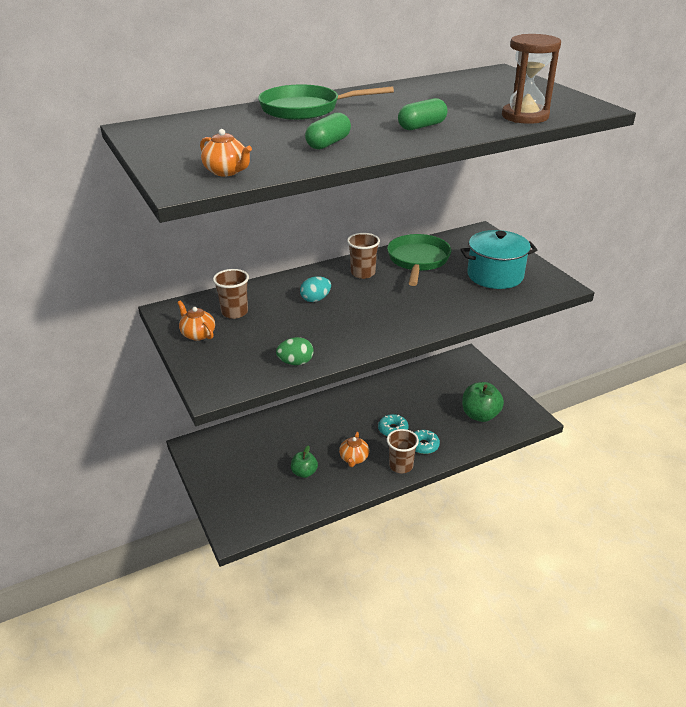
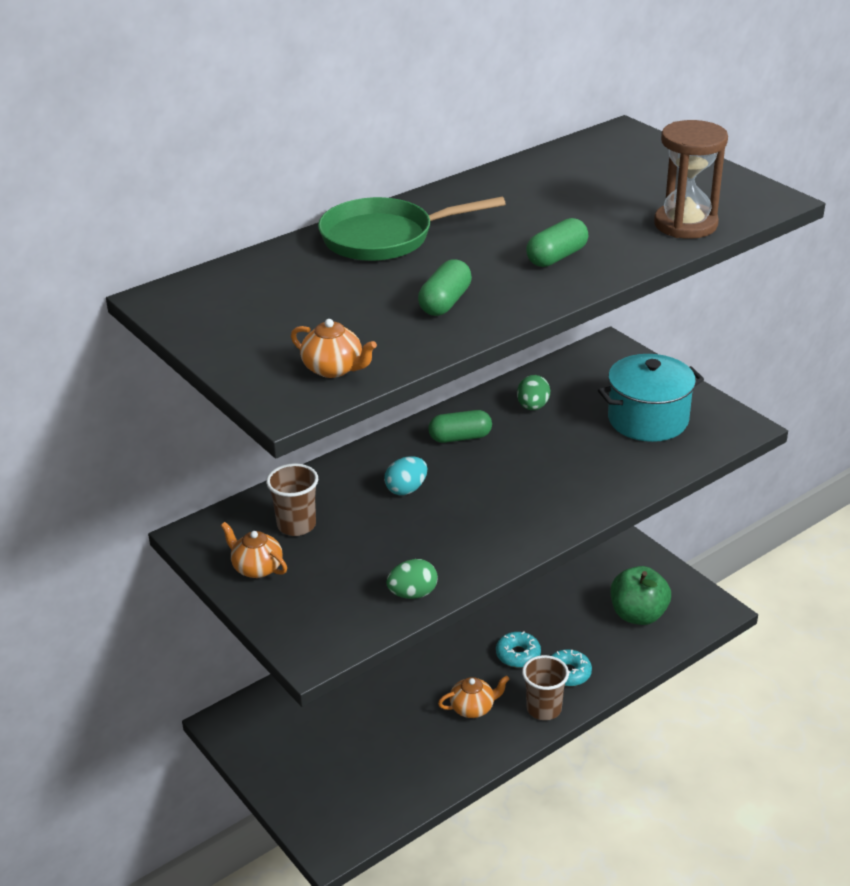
camera: 10 degrees left, 0 degrees up
(304, 473) = (407, 740): green apple -> none
(354, 458) = (473, 708): orange teapot -> orange teapot turned 105 degrees counterclockwise
(363, 273) = (460, 437): brown cup -> green capsule
(418, 260) = (532, 407): green pan -> green egg

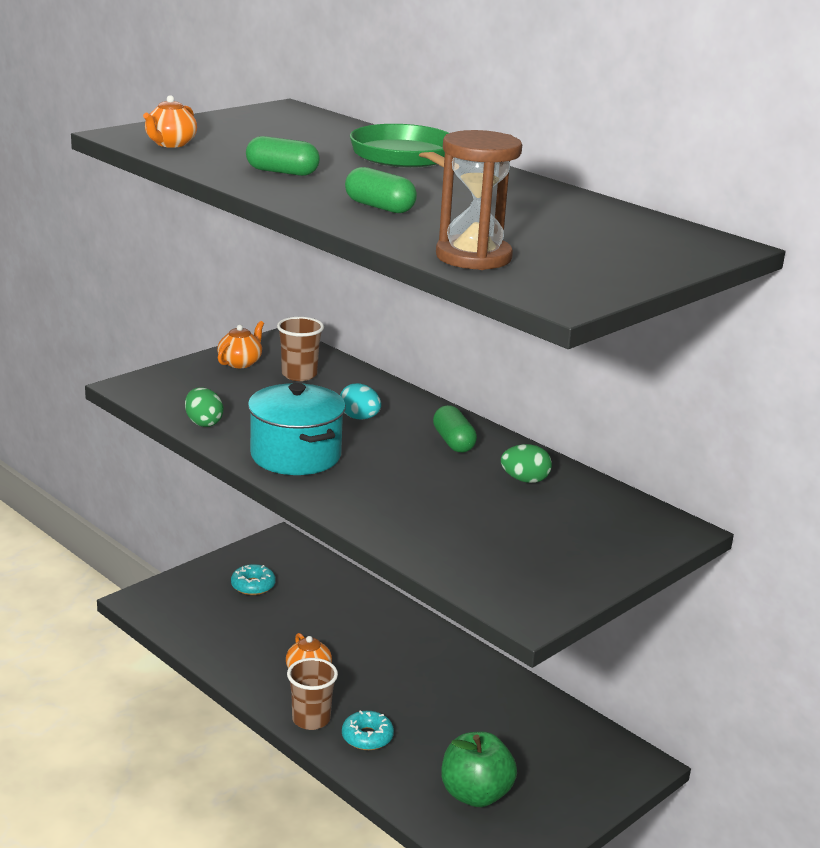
camera: 80 degrees right, 10 degrees down
(518, 655) = (390, 701): turquoise donut -> turquoise donut (253, 586)
(648, 419) = (522, 548): turquoise pot -> turquoise pot (295, 455)

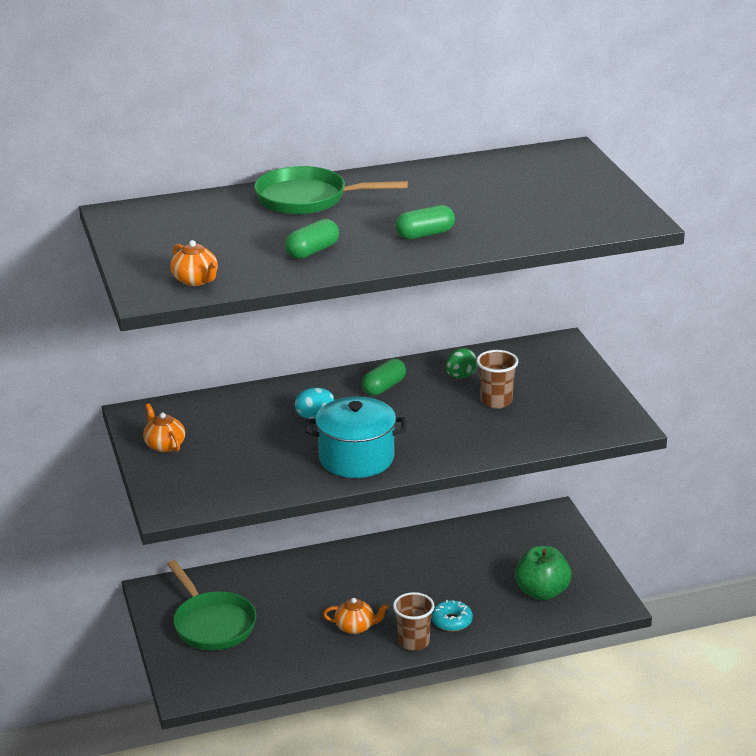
camera: 60 degrees left, 5 degrees up
(203, 423) = (267, 487): green egg -> none
(253, 586) = (212, 624): turquoise donut -> green pan
(299, 375) = (213, 423): brown cup -> brown cup (496, 401)
(453, 442) = (384, 387): green capsule -> green capsule turned 60 degrees counterclockwise
(473, 257) = (550, 228): brown hourglass -> none

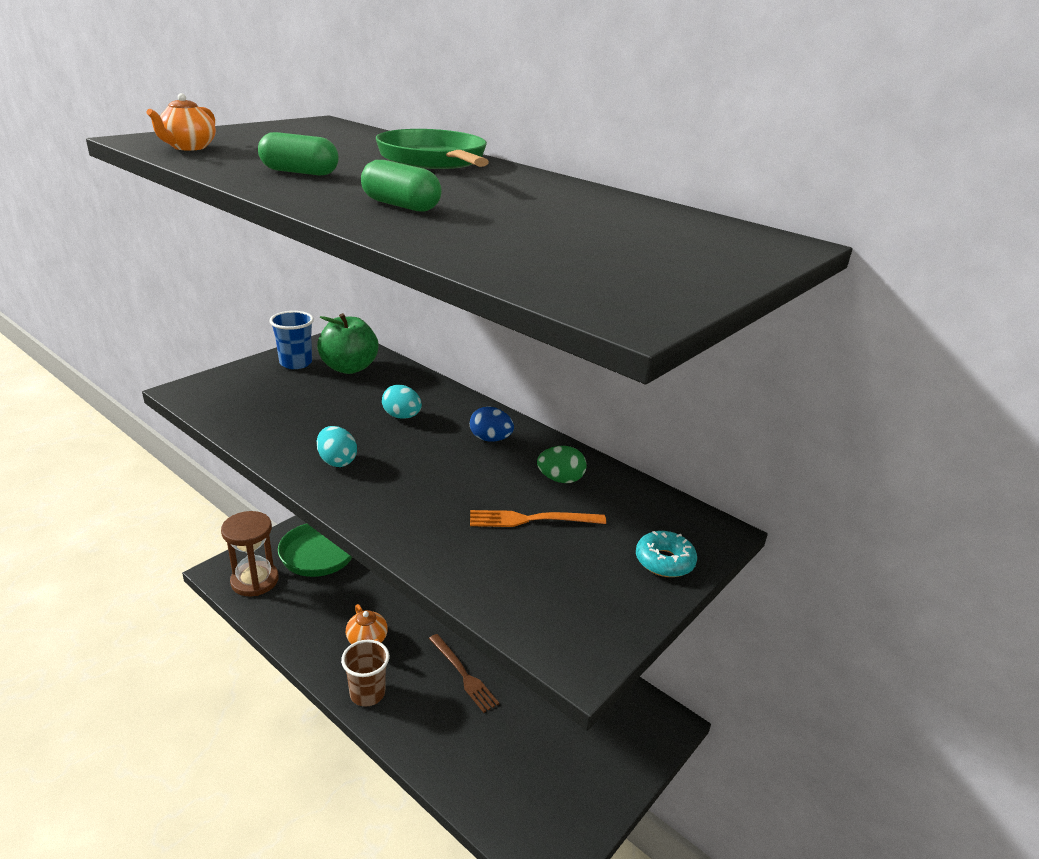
camera: 55 degrees right, 0 degrees up
(164, 445) = (296, 363): orange teapot -> blue cup
(218, 674) = (255, 581): none -> brown hourglass
(356, 458) = (337, 461): turquoise pot -> turquoise egg
(384, 387) = (490, 439): green capsule -> blue egg
(434, 589) = (463, 674): none -> brown fork
(451, 621) = (419, 710): turquoise donut -> turquoise donut (664, 561)
(496, 401) = (532, 519): brown cup -> orange fork
(542, 592) = (520, 772): green apple -> green apple (349, 368)

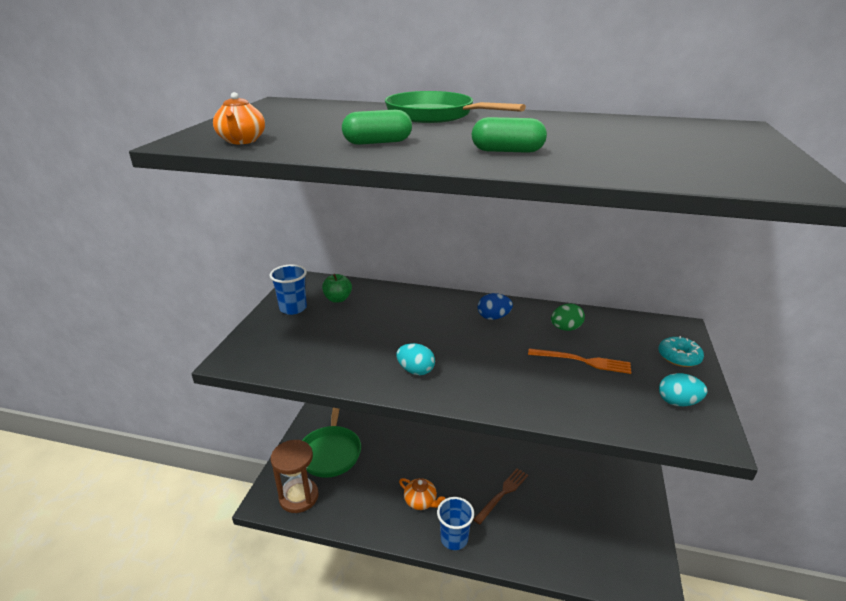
camera: 25 degrees left, 0 degrees up
(349, 368) = (338, 299): green apple -> green apple, size x0.61
(367, 693) = (454, 539): brown cup -> blue cup
(402, 416) = (418, 322): turquoise egg -> turquoise egg (678, 402)
(463, 674) = (502, 494): brown fork -> brown fork turned 75 degrees counterclockwise
(532, 519) = (582, 361): orange fork -> orange fork turned 135 degrees counterclockwise

